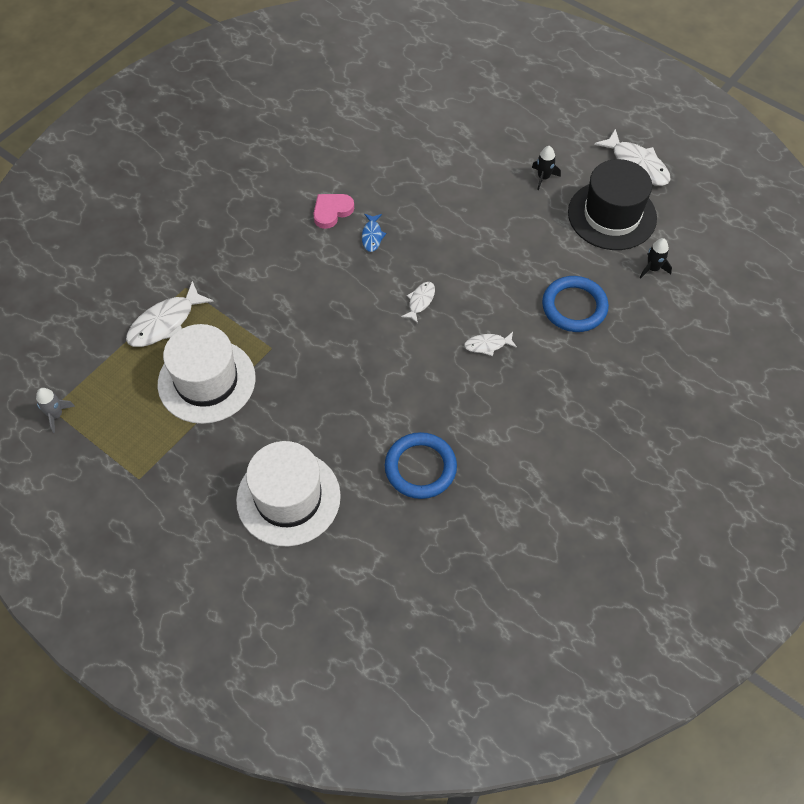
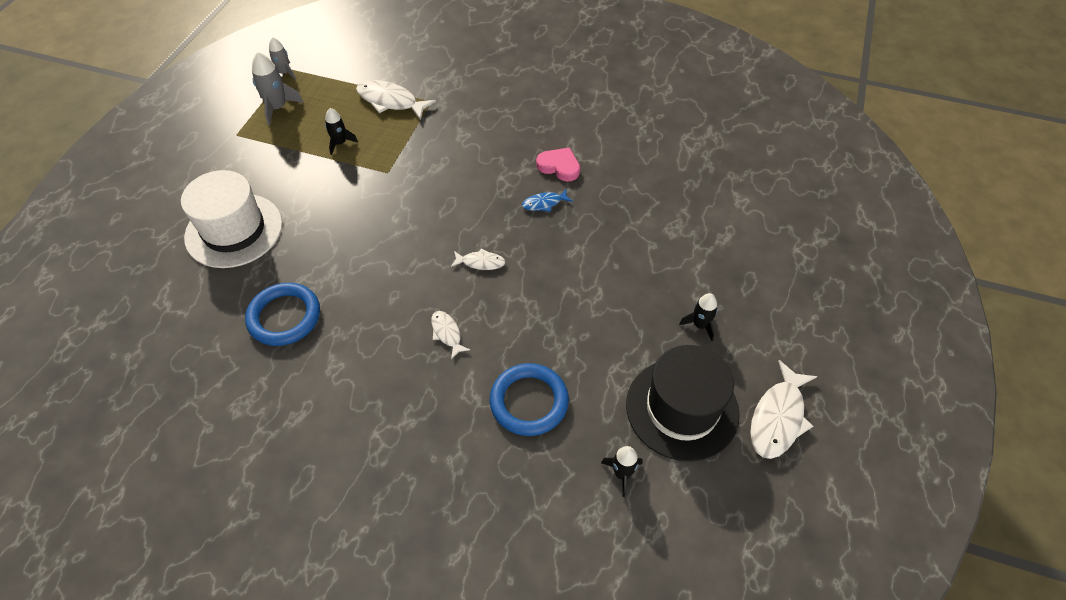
camera: 70 degrees right, 5 degrees down
(116, 430) = (278, 108): none -> grey rocket
(206, 381) = (340, 143): white hat -> black rocket

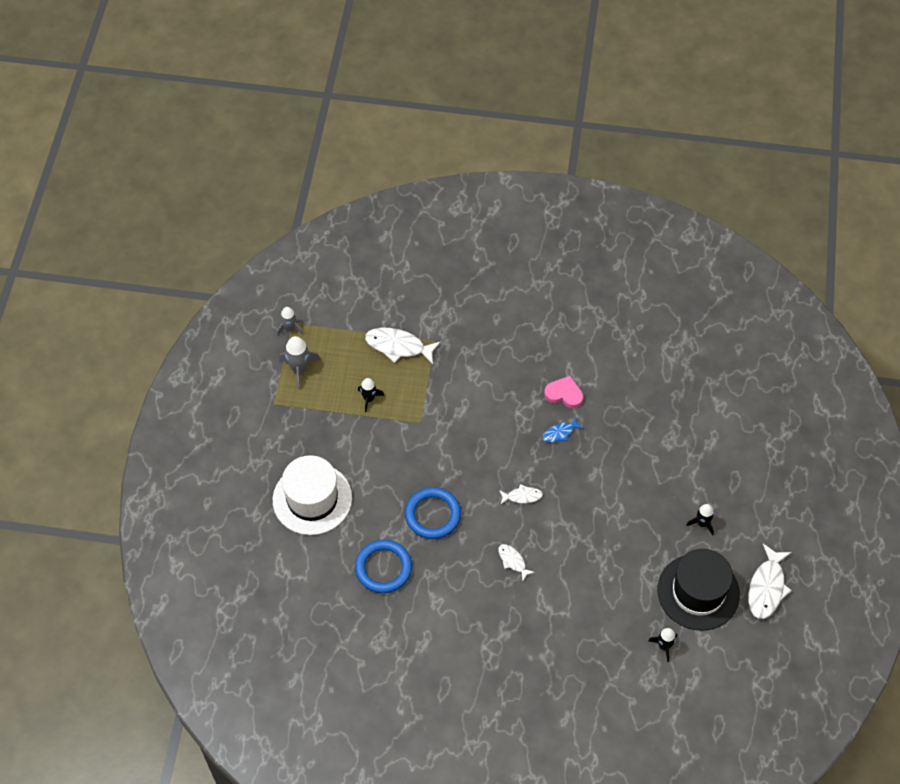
camera: 10 degrees left, 5 degrees up
(529, 402) = (587, 605): blue ring -> blue ring (432, 515)

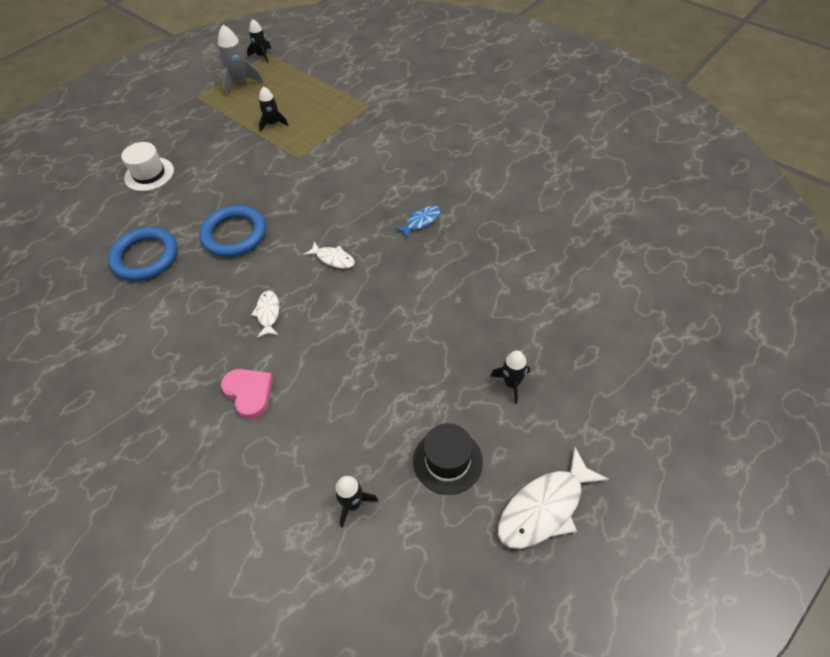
camera: 35 degrees right, 5 degrees down
(290, 328) = (262, 56): grey rocket -> black rocket
(312, 499) = (149, 174): white hat -> white hat, size x0.57
(398, 346) = (335, 98): white fish -> none
(560, 433) = (421, 221): blue fish -> blue fish turned 135 degrees clockwise
(564, 394) = (454, 191): pink heart -> pink heart (249, 393)
(698, 592) = (447, 461): black hat -> black hat, size x0.57

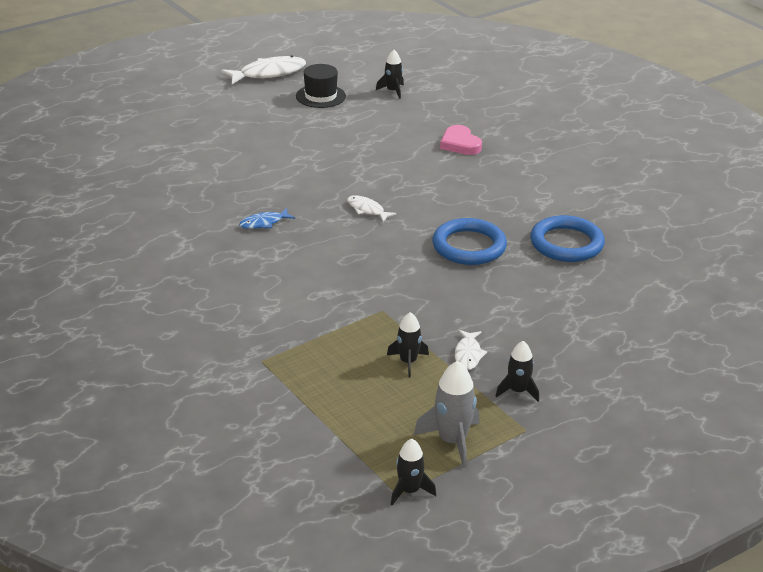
camera: 170 degrees left, 20 degrees down
(149, 174) = (580, 327): white hat -> none
(268, 313) = (439, 184): white fish -> white fish (468, 354)
(511, 383) = (251, 118): black rocket -> black rocket (518, 391)

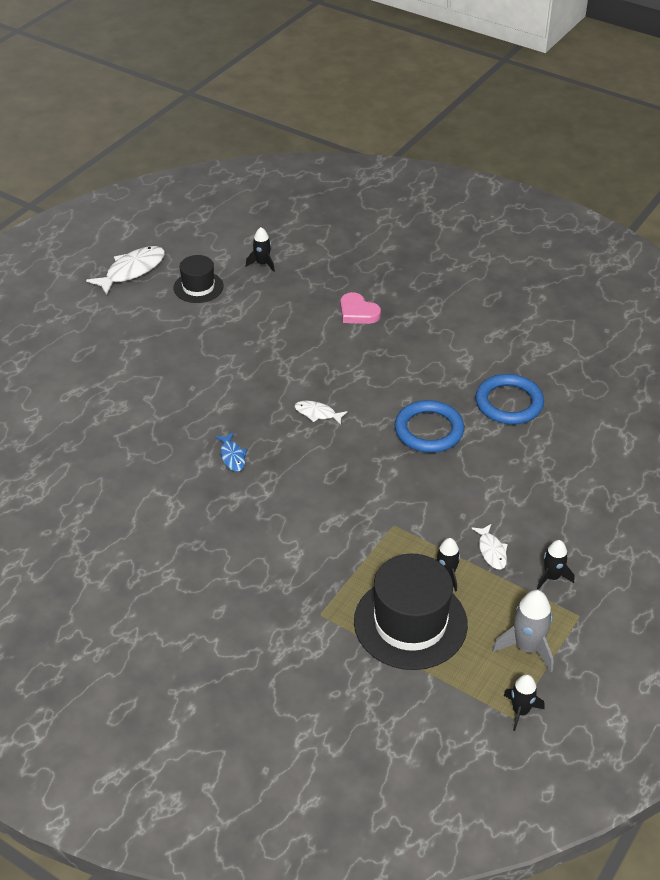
camera: 20 degrees left, 10 degrees up
(264, 223) = (232, 456): blue fish -> blue fish turned 60 degrees counterclockwise
(345, 390) = (410, 623): none -> black hat

